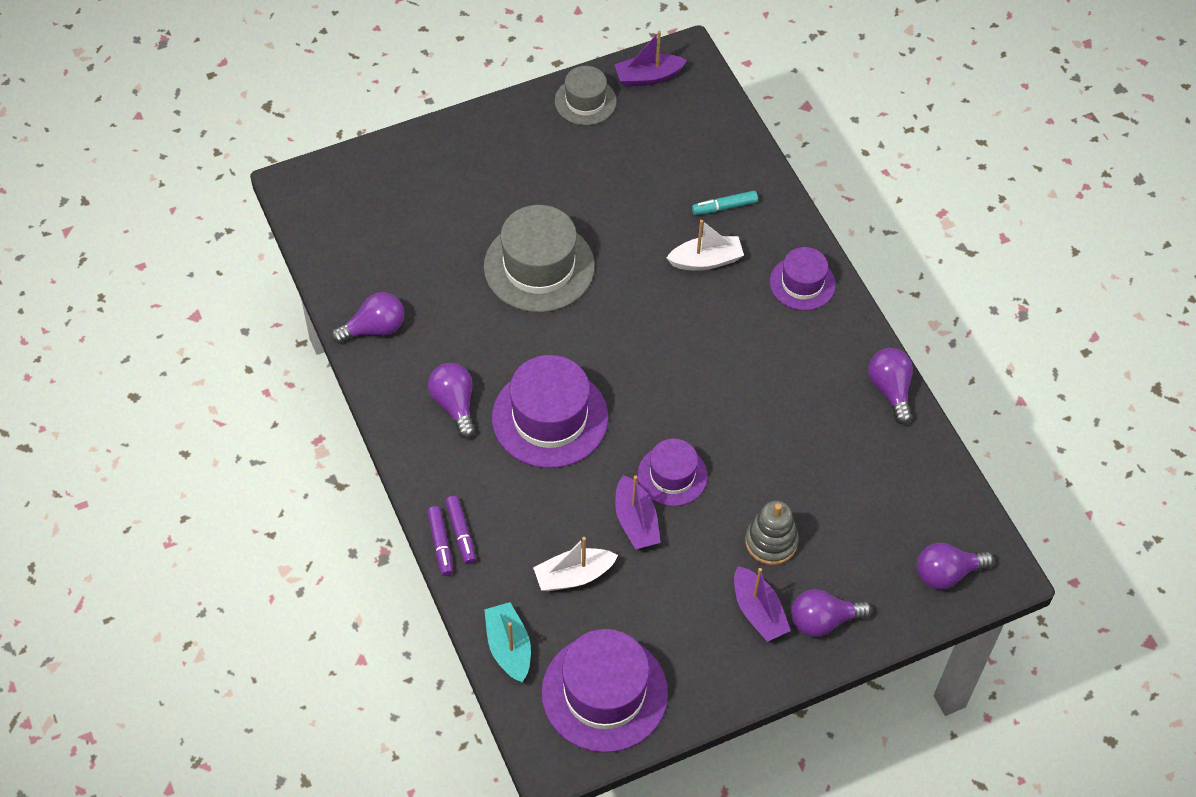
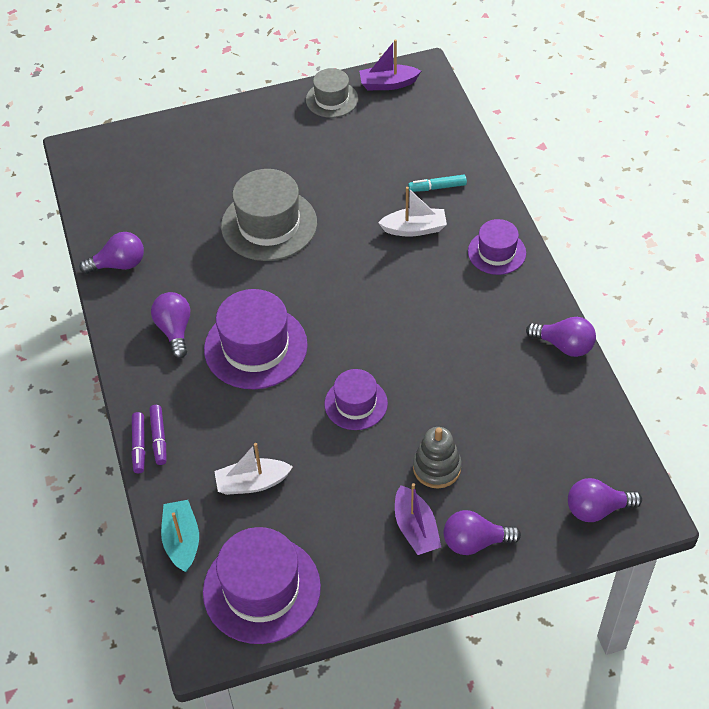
camera: 10 degrees right, 5 degrees down
(636, 521) = (316, 440): purple boat -> none
(890, 389) = (564, 345): purple light bulb -> purple light bulb turned 120 degrees clockwise

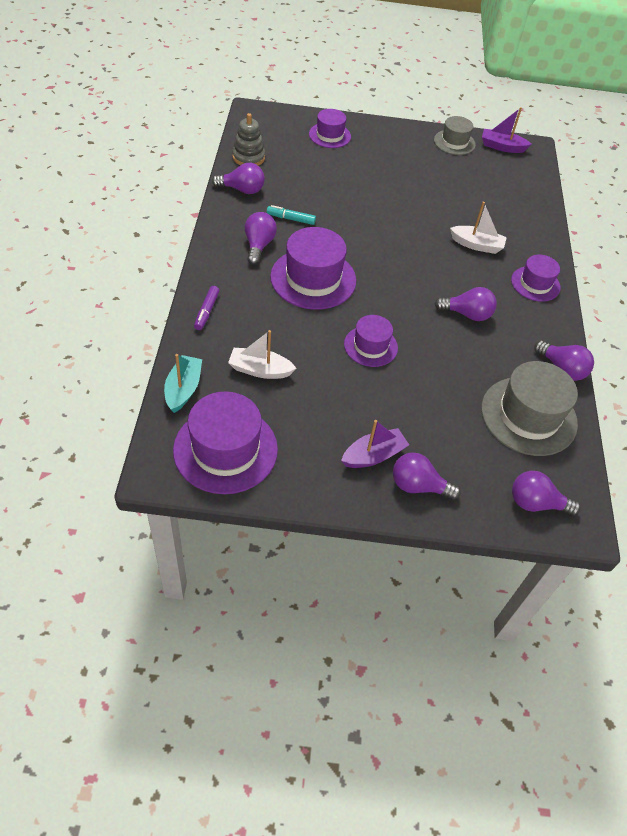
camera: 15 degrees right, 0 degrees up
(139, 446) = (189, 311): purple marker -> none
(184, 148) = (330, 135): none -> purple hat
(269, 224) = (366, 203): grey hat -> grey hat (528, 416)
(415, 528) = (373, 455): purple boat -> purple boat turned 120 degrees counterclockwise
(437, 187) = (508, 224): turquoise marker -> turquoise marker (291, 219)
(437, 468) = (413, 417): grey stacking toy -> grey stacking toy (248, 157)
(440, 321) = (467, 314): none -> purple light bulb

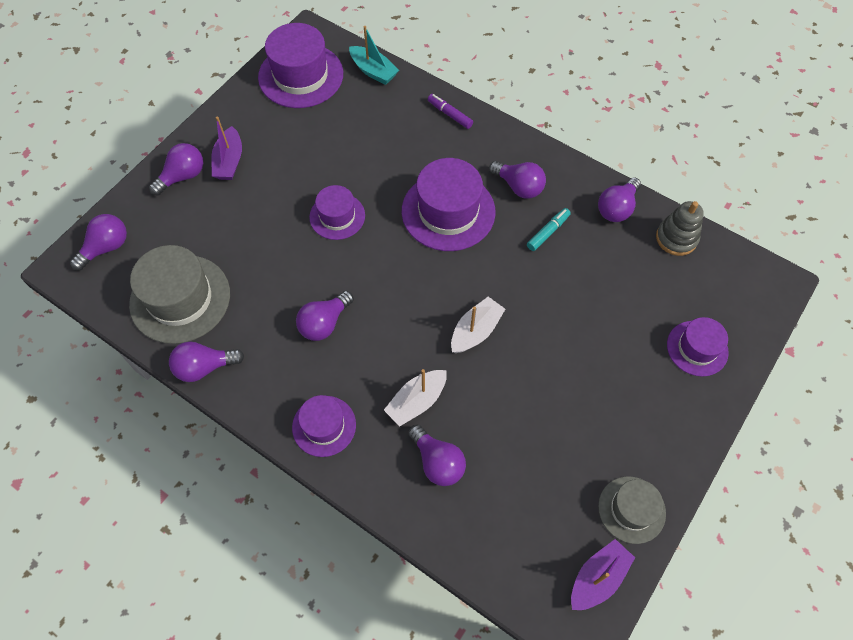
camera: 125 degrees right, 10 degrees up
(260, 370) = (361, 125): white boat -> white boat (476, 331)
(504, 223) = (437, 462): none -> purple light bulb

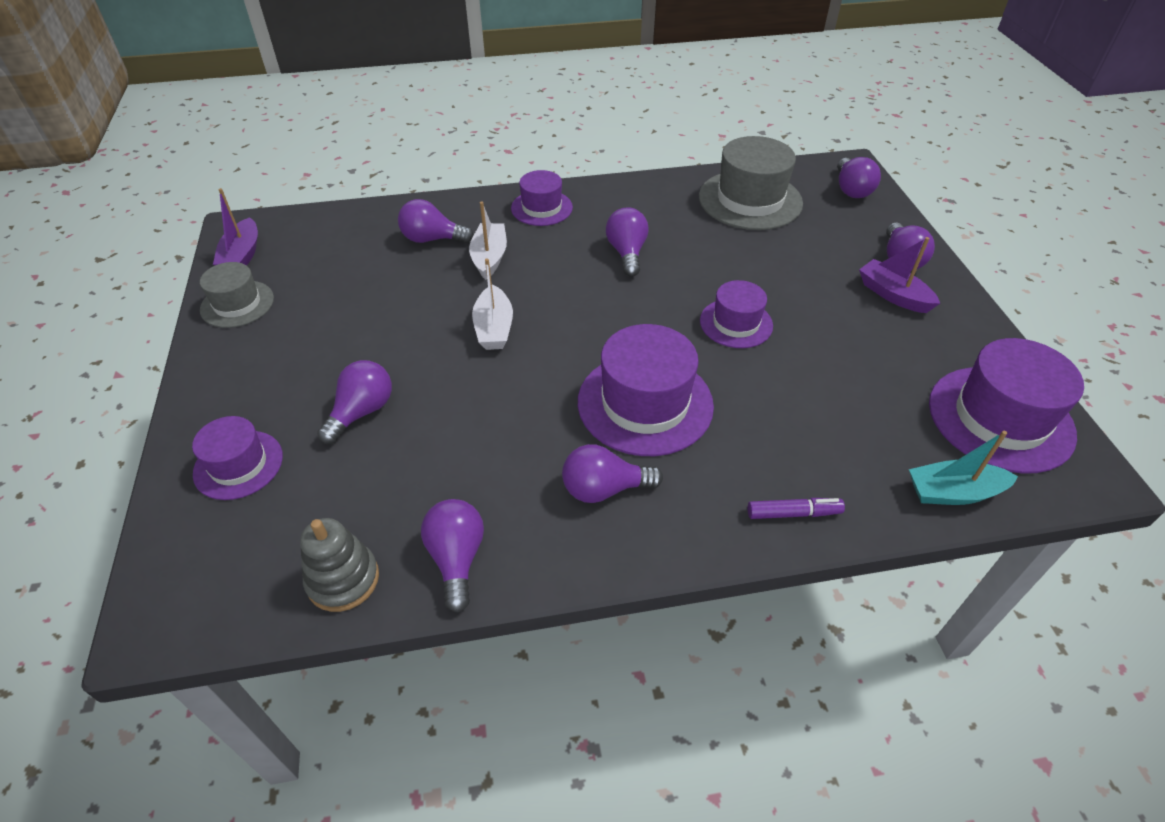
camera: 135 degrees right, 15 degrees down
(204, 367) = (669, 184): purple light bulb -> purple light bulb (362, 412)
(548, 232) = (515, 463): turquoise marker -> none

